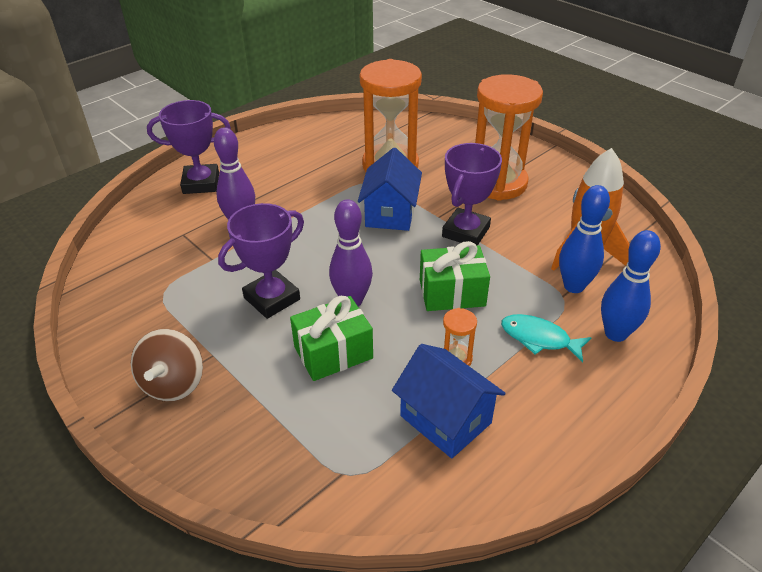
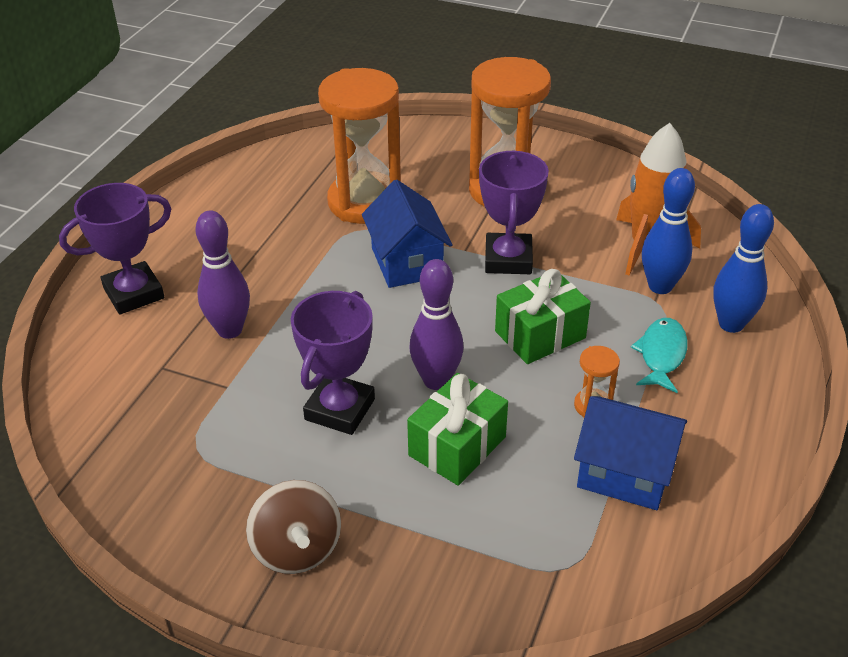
camera: 25 degrees left, 0 degrees up
(539, 338) = (661, 355): turquoise fish -> turquoise fish turned 105 degrees clockwise

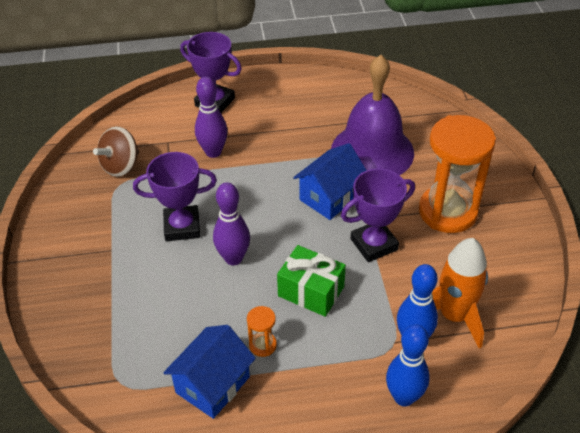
camera: 60 degrees right, 5 degrees up
(297, 549) = (73, 258): brown spinning top -> brown spinning top (121, 166)
(364, 202) = (372, 151): orange hourglass -> purple bell
(457, 446) = (185, 291): green gift -> none
(624, 473) = (212, 385): blue house -> blue house turned 45 degrees clockwise
(661, 355) = (339, 365): turquoise fish -> none

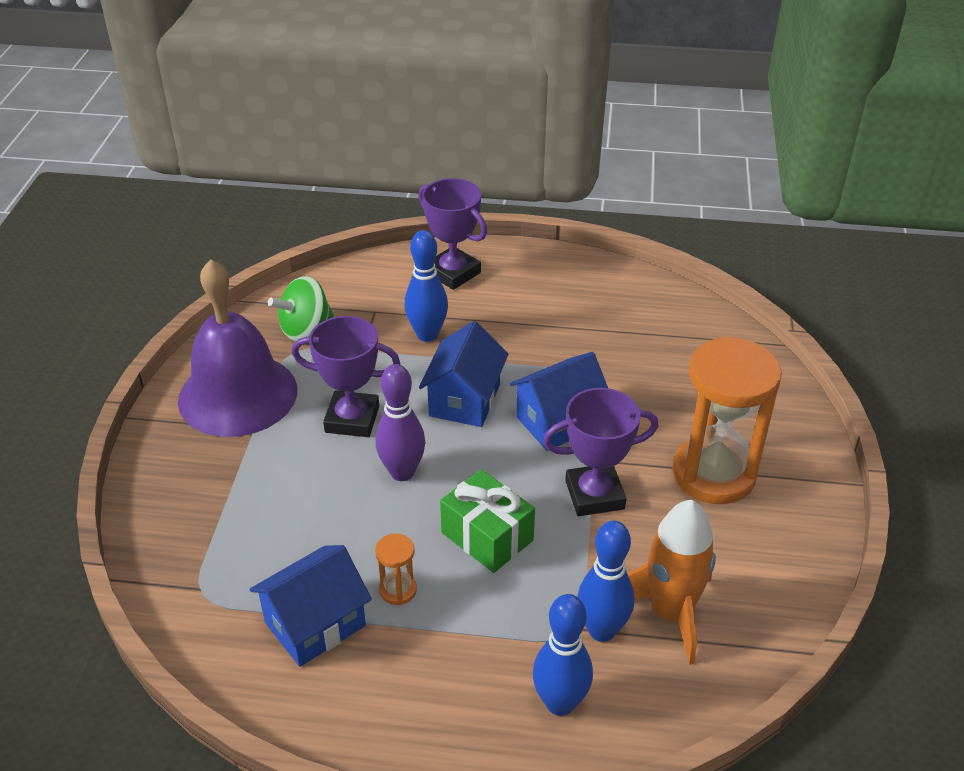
camera: 15 degrees right, 5 degrees down
(121, 166) = (305, 329): brown spinning top -> green spinning top
(213, 152) = (427, 335): purple bowling pin -> blue bowling pin
(258, 195) = (464, 400): none -> blue house
(372, 151) = (638, 374): purple bell -> purple bell (238, 394)

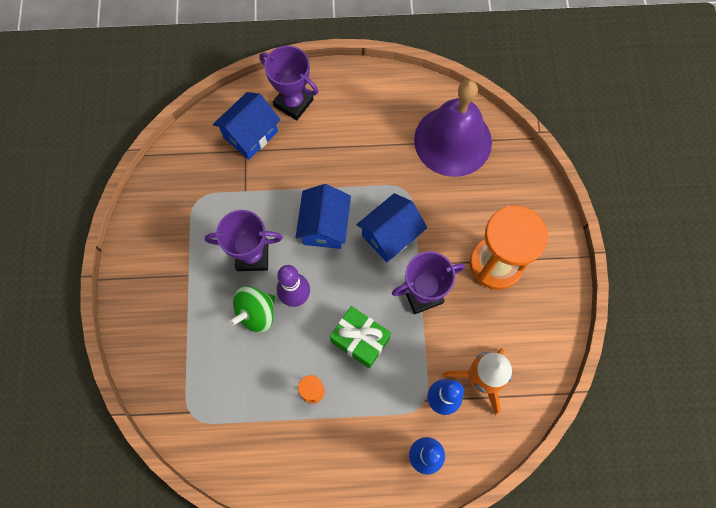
camera: 10 degrees left, 30 degrees up
(238, 394) = (169, 246): purple bell -> purple bell (453, 140)
(305, 329) = (200, 177): green spinning top -> green spinning top (256, 313)
(315, 624) = (268, 426): blue house -> blue house (250, 134)
(427, 335) = (287, 168): blue bowling pin -> none

